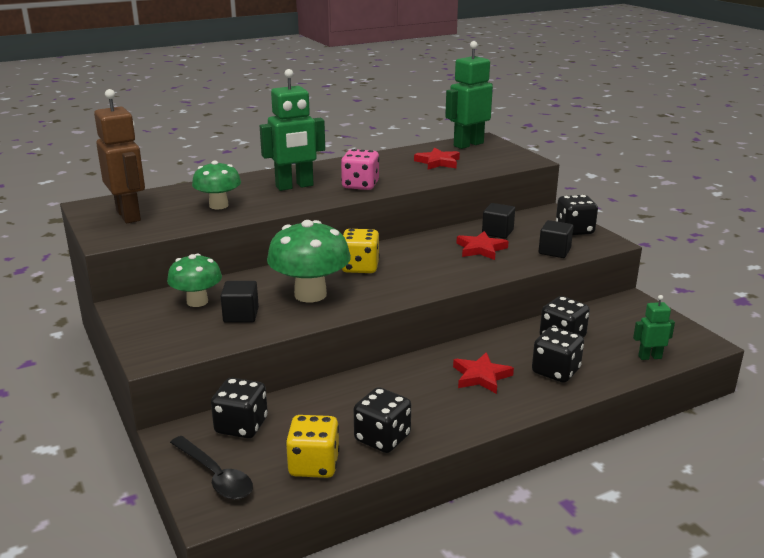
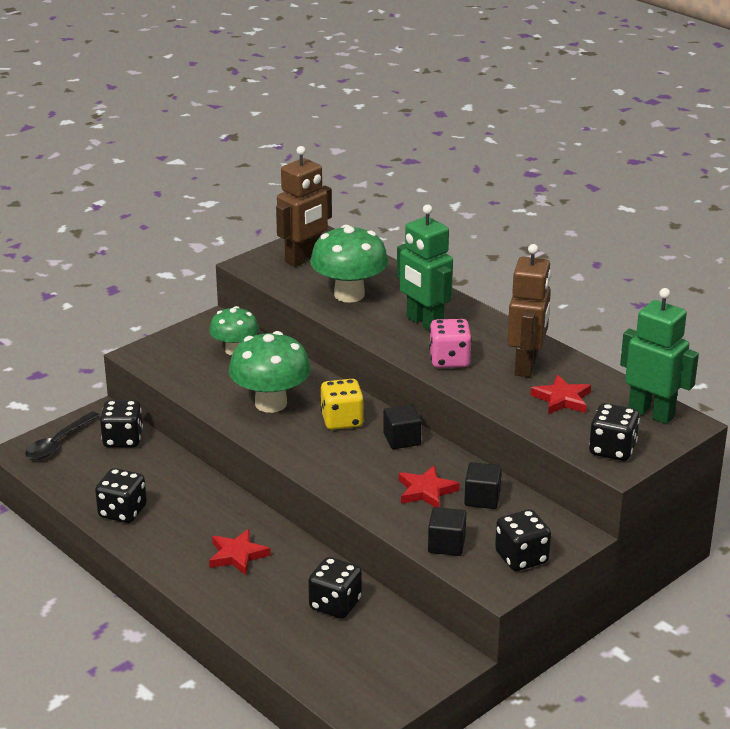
camera: 75 degrees right, 5 degrees up
(218, 205) = (349, 294): green mushroom -> green mushroom, size x1.56
(241, 315) = (218, 377): black cube -> black cube (402, 439)
(314, 465) = (80, 484): yellow dice -> none
(385, 165) = (526, 366): none -> brown robot
(555, 371) = (262, 603): black dice -> black dice (612, 449)
(649, 357) = (316, 671): green robot -> none

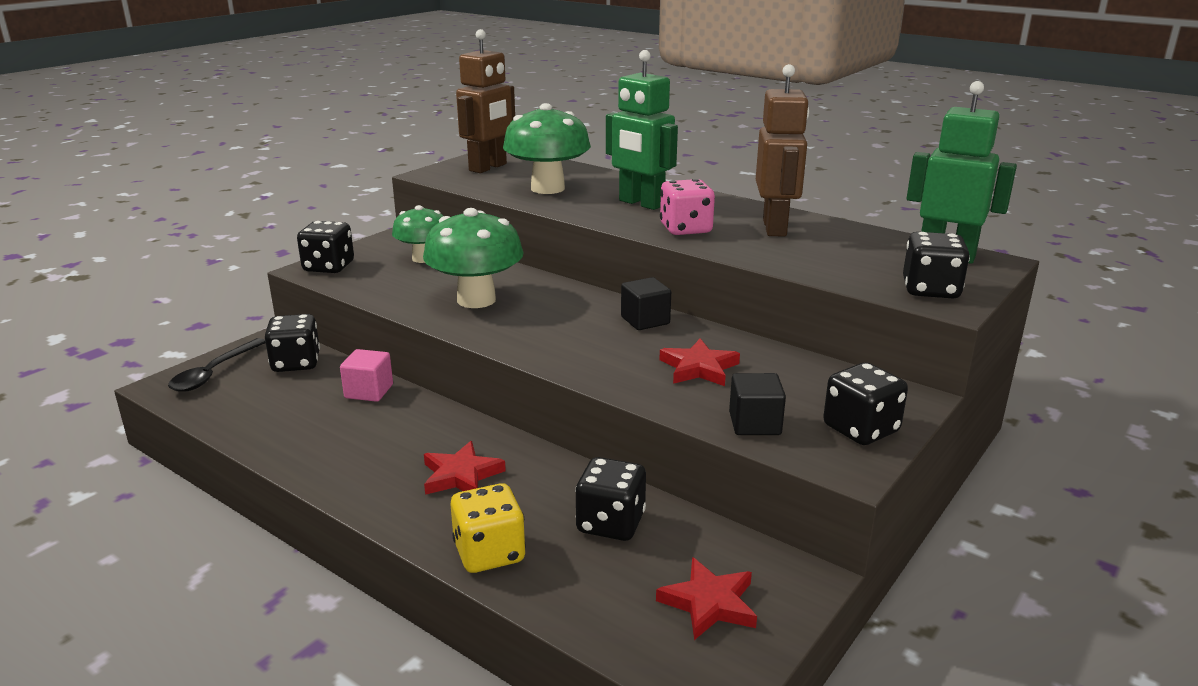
camera: 10 degrees left, 5 degrees down
(122, 512) = (299, 439): black dice -> black dice (329, 267)
(178, 473) = (369, 391): none -> pink cube
(342, 420) = (566, 309): yellow dice -> yellow dice (489, 553)
(482, 498) = (772, 369): black cube -> none
(562, 399) = (835, 251): red star -> red star (709, 603)

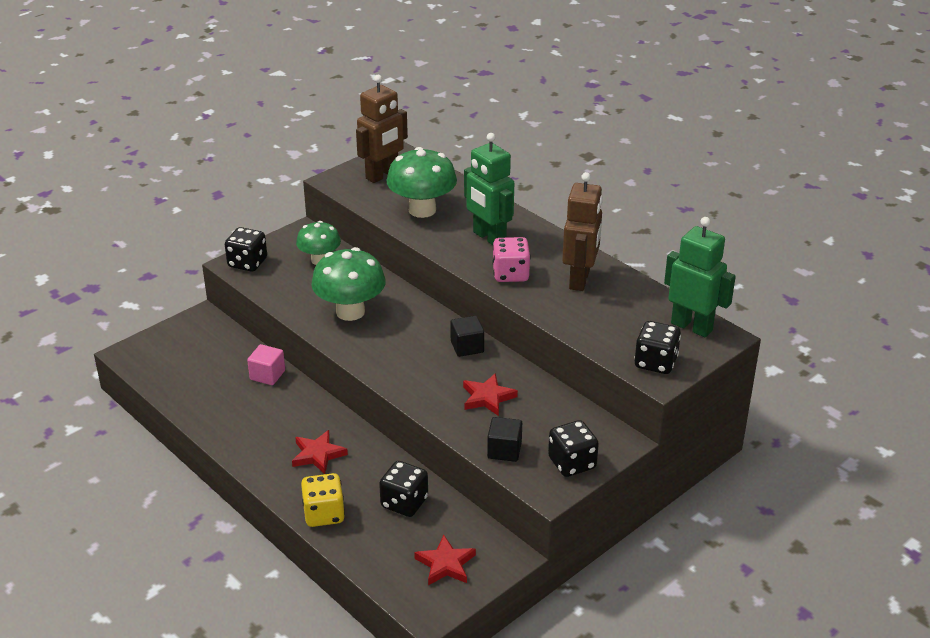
camera: 10 degrees right, 10 degrees up
(214, 373) = (161, 345): black spoon -> none
(296, 363) = (219, 342): black dice -> none

